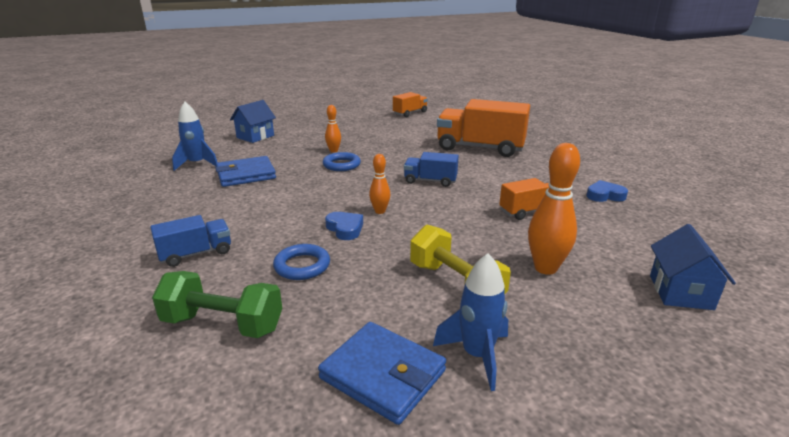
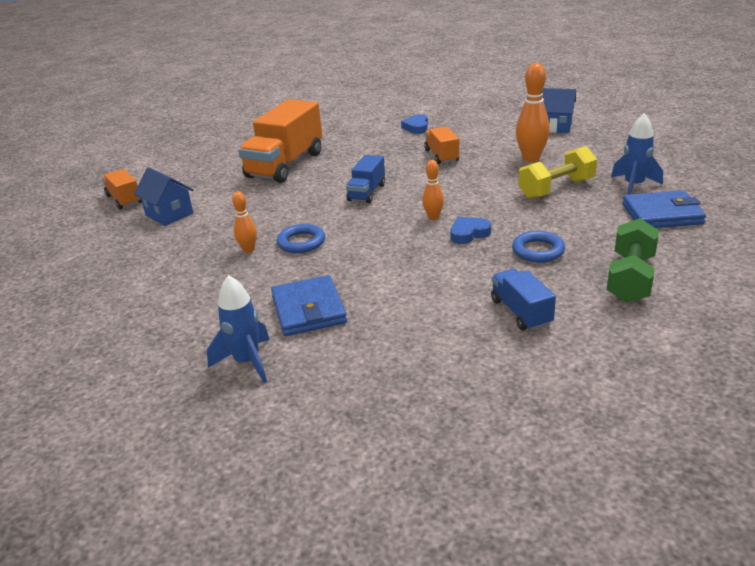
camera: 80 degrees left, 5 degrees up
(255, 136) = (143, 322): blue house -> blue house (169, 214)
(383, 374) = (662, 214): blue wallet -> blue wallet turned 45 degrees clockwise

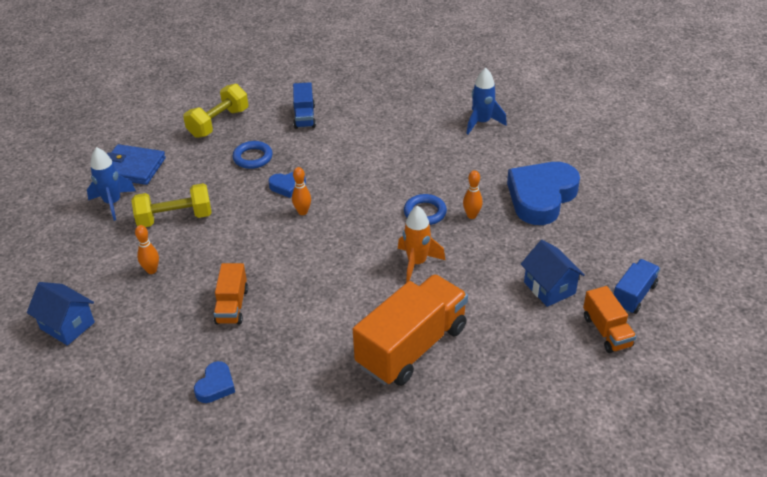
camera: 165 degrees left, 10 degrees up
(166, 283) = (541, 197): none -> blue heart
(297, 206) = (417, 263): none -> orange rocket
(309, 310) = (436, 148): blue wallet -> none
(366, 192) = (342, 264): blue truck -> blue truck (633, 295)
(531, 158) = (151, 270): orange bowling pin -> orange bowling pin, size x0.57
(630, 278) = (218, 123): green dumbbell -> yellow dumbbell

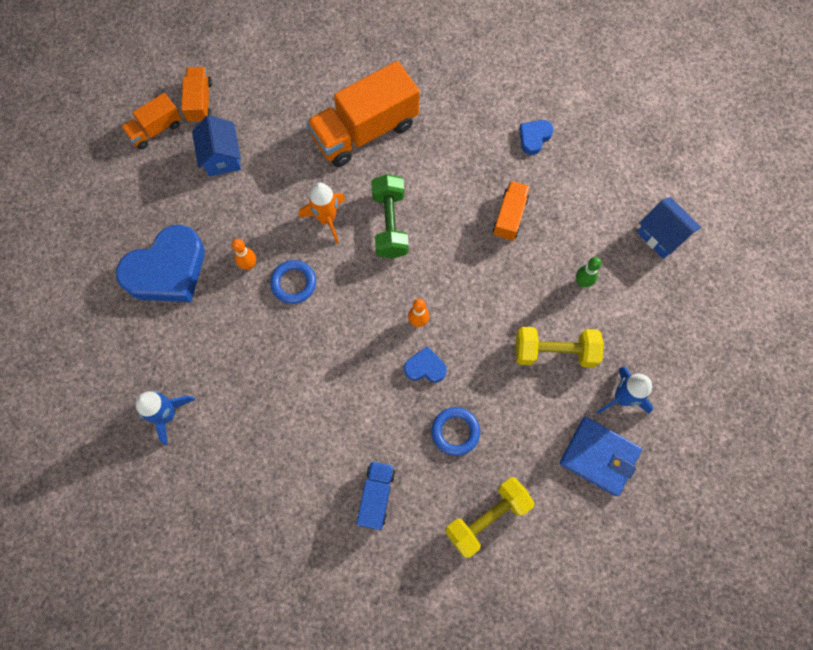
camera: 165 degrees left, 30 degrees up
(151, 270) = (582, 282): orange bowling pin -> green bowling pin
(353, 273) = (390, 224): none -> green dumbbell
(633, 295) = (155, 129): blue truck -> orange truck

